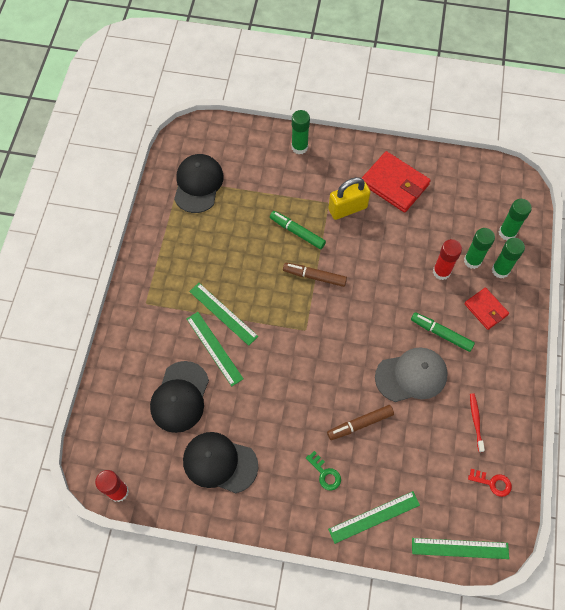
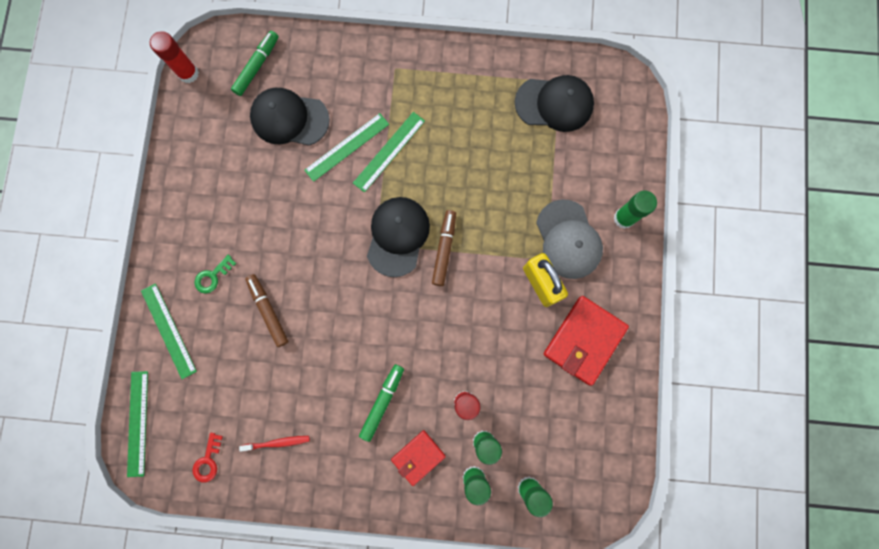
camera: 85 degrees right, 15 degrees up
(219, 462) = (221, 167): black cap -> black cap (398, 236)
(297, 232) = (501, 225): green marker -> green marker (256, 66)
(411, 376) = (328, 367): grey cap -> grey cap (568, 240)

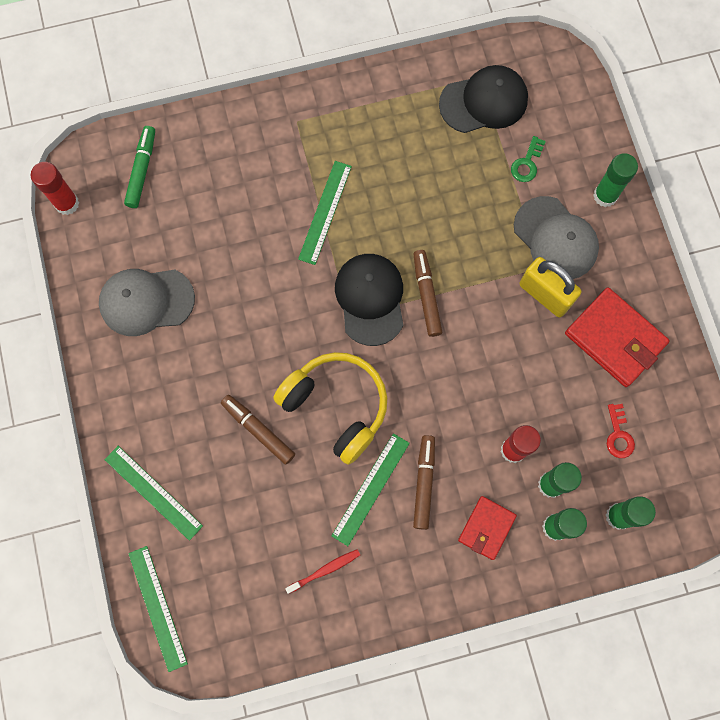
camera: 20 degrees left, 5 degrees down
(208, 461) = (254, 619): red key -> red key (618, 435)
(212, 276) = (180, 415): green key -> green key (527, 163)
(220, 175) = (146, 301): none -> grey cap
(289, 118) = (200, 214): black cap -> none
(337, 314) = (336, 406): none -> yellow headphones
(347, 147) = (277, 223): green ruler -> green ruler (371, 489)
(382, 402) = (424, 483): green marker -> brown marker
(584, 340) = (615, 338): red wallet -> red wallet turned 60 degrees counterclockwise

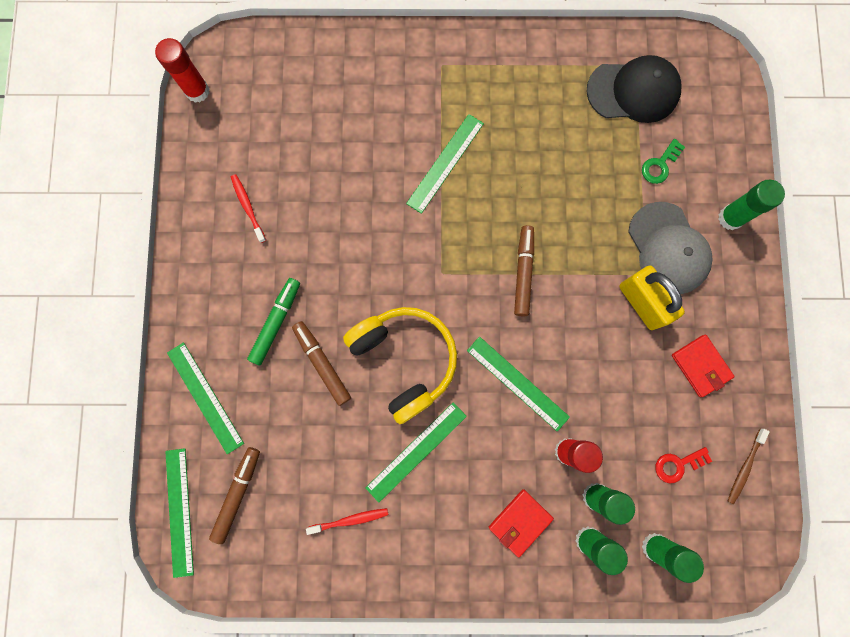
camera: 15 degrees right, 5 degrees up
(141, 170) = (277, 76): green marker -> green marker (276, 323)
(146, 301) = (248, 207): grey cap -> red toothbrush
(370, 299) = (466, 262): black cap -> none
(424, 483) = (470, 460): brown marker -> brown marker (237, 494)
(449, 399) = (518, 383): none -> green ruler
(615, 338) = (700, 366): red wallet -> red wallet, size x0.60
(618, 435) = (677, 465): red key -> red key turned 60 degrees clockwise
(680, 421) = (744, 467): none -> brown toothbrush

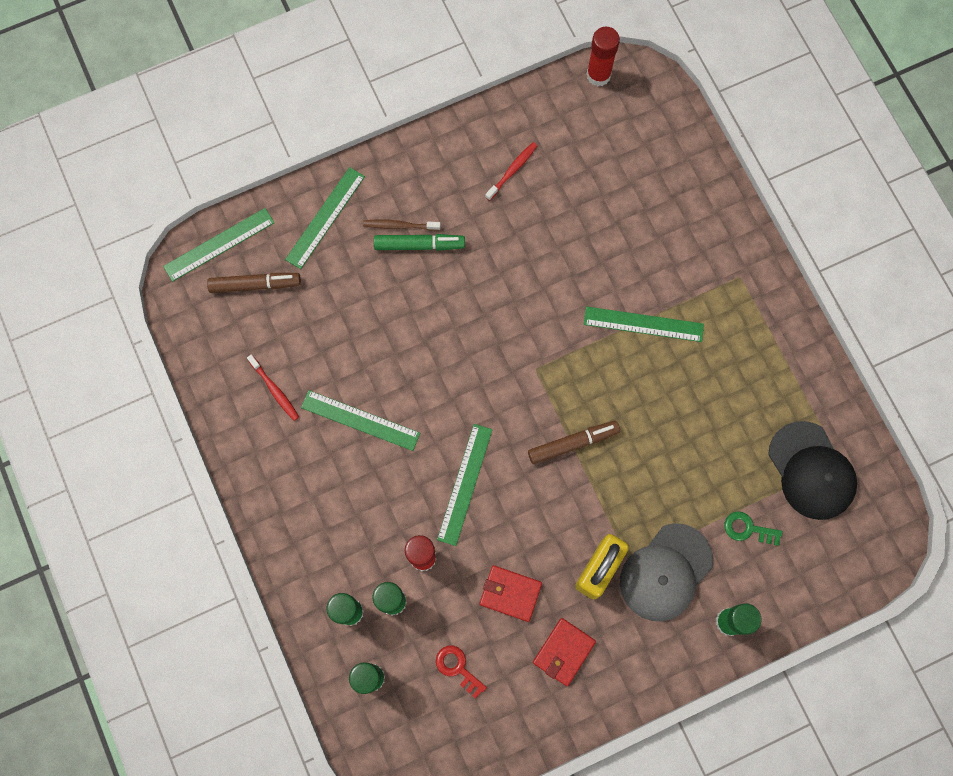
camera: 65 degrees right, 5 degrees down
(322, 364) = (401, 302): brown marker -> none
(404, 360) = (438, 372): yellow headphones -> none
(520, 522) = (338, 541): red wallet -> red wallet (510, 593)
(744, 467) = (484, 735): brown toothbrush -> brown toothbrush (399, 226)

